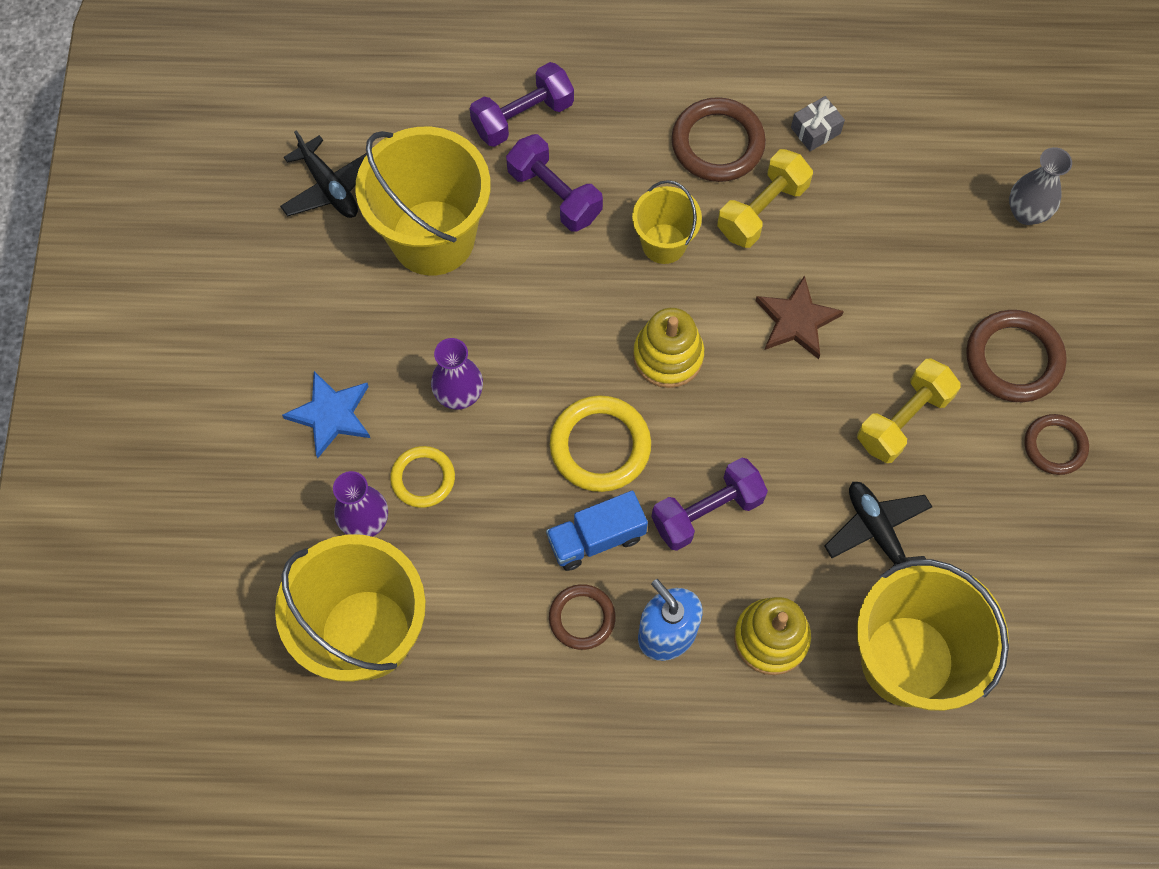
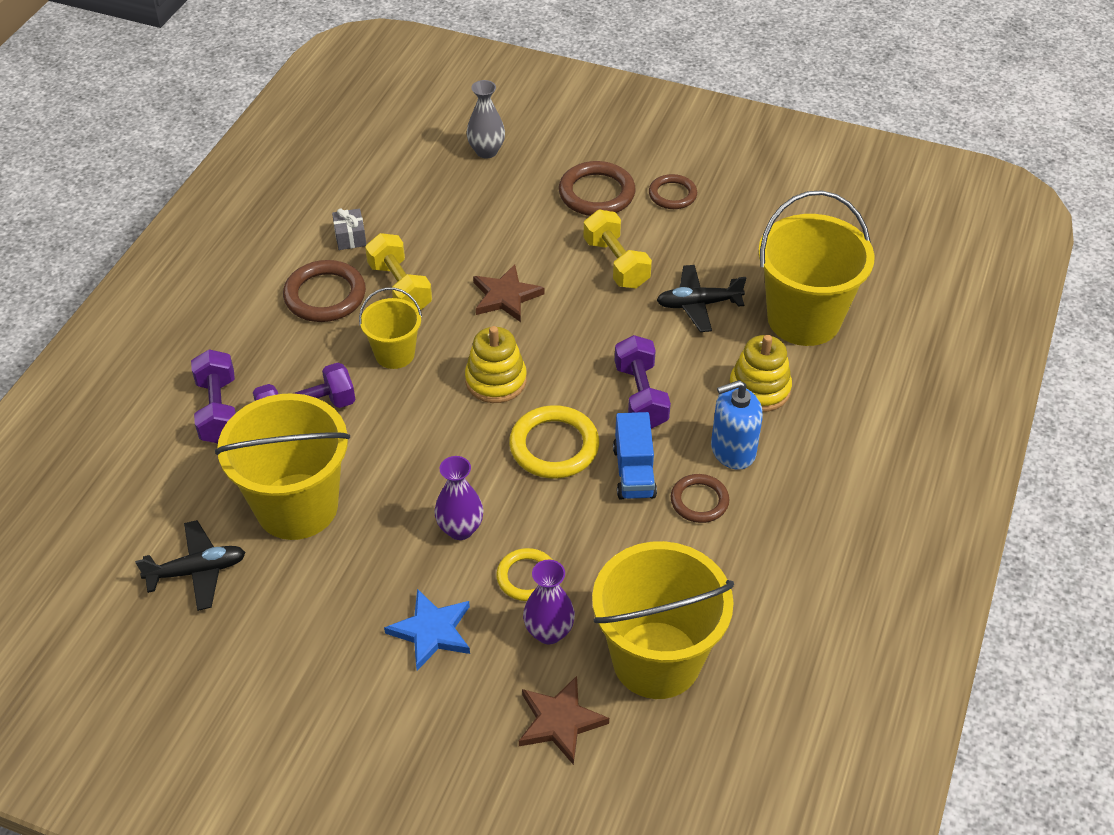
camera: 70 degrees left, 20 degrees down
(269, 566) = (560, 722): none -> brown star

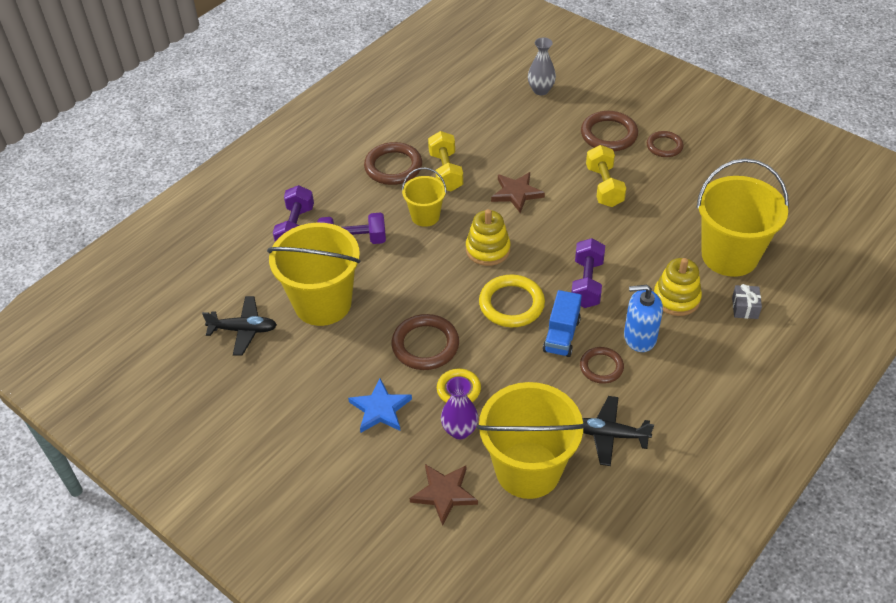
camera: 20 degrees right, 0 degrees up
(350, 237) = (425, 131): grey gift -> grey gift (745, 308)
(460, 529) = (425, 345): purple vase -> brown ring
(698, 304) = (653, 228): black plane -> black plane (610, 435)

